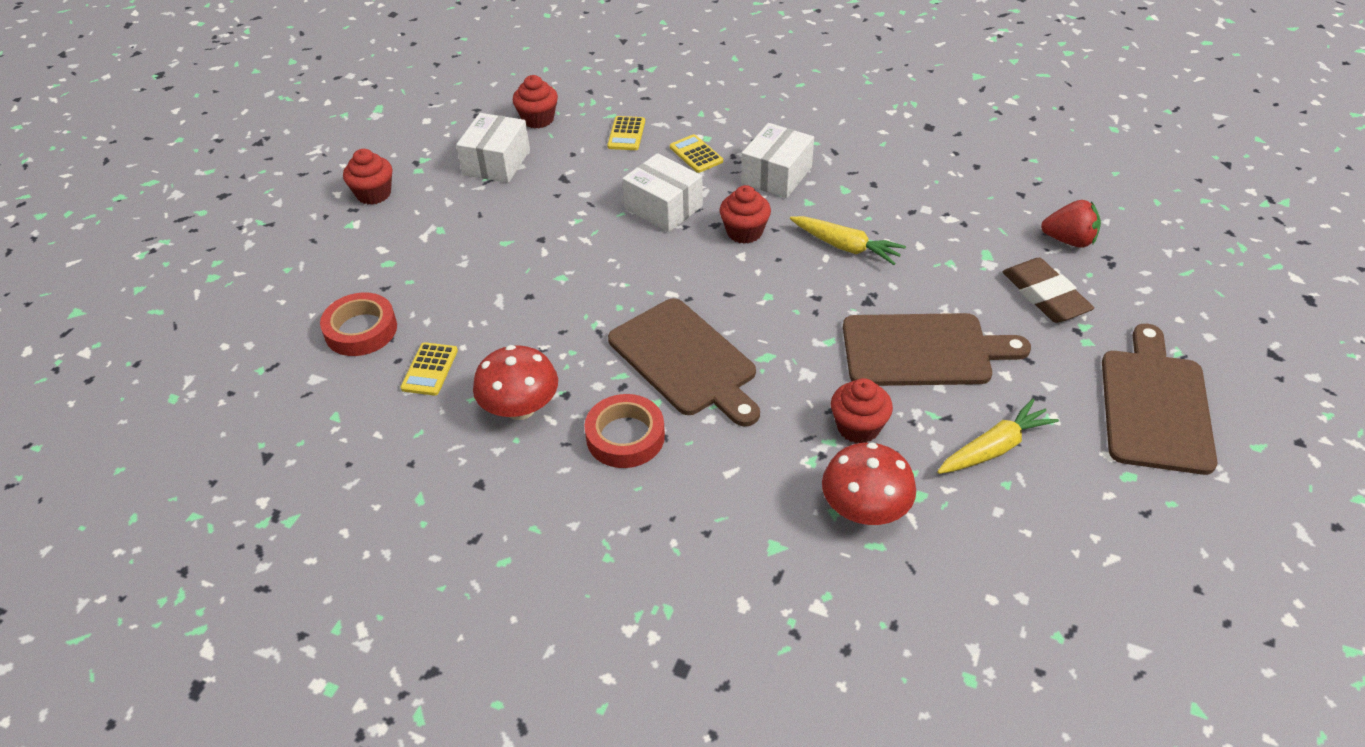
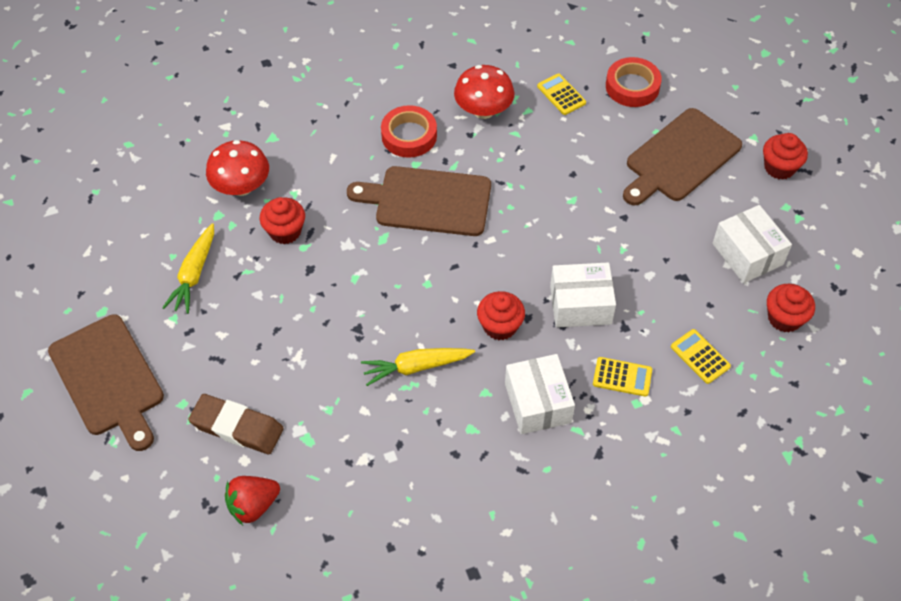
camera: 135 degrees right, 10 degrees up
(922, 350) = (289, 314): brown cutting board -> brown cutting board (680, 158)

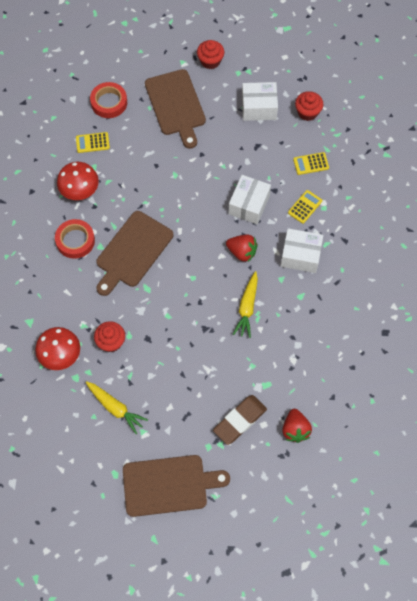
camera: 65 degrees left, 10 degrees up
(500, 326) = (242, 252): red cupcake -> red strawberry

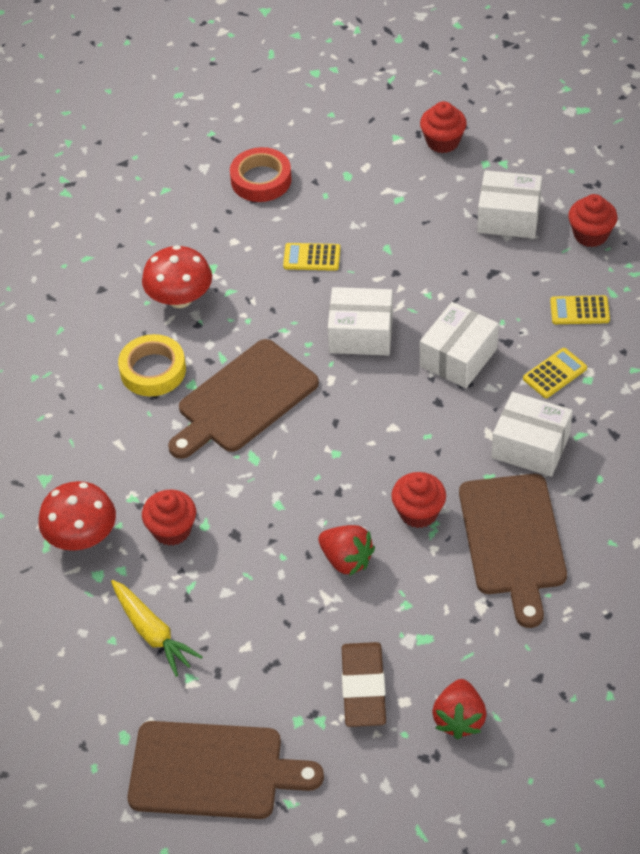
camera: 15 degrees right, 15 degrees down
(75, 241) = (153, 370): red tape -> yellow tape
(92, 143) = (219, 233): yellow calculator -> yellow calculator (312, 257)
(176, 105) = (370, 197): brown cutting board -> brown cutting board (513, 540)
(190, 198) = (361, 334): none -> white box
(240, 420) = (363, 688): brown eraser -> brown eraser turned 60 degrees counterclockwise
(242, 252) = (429, 427): red strawberry -> red strawberry (346, 560)
(247, 307) = (418, 512): yellow carrot -> red cupcake

